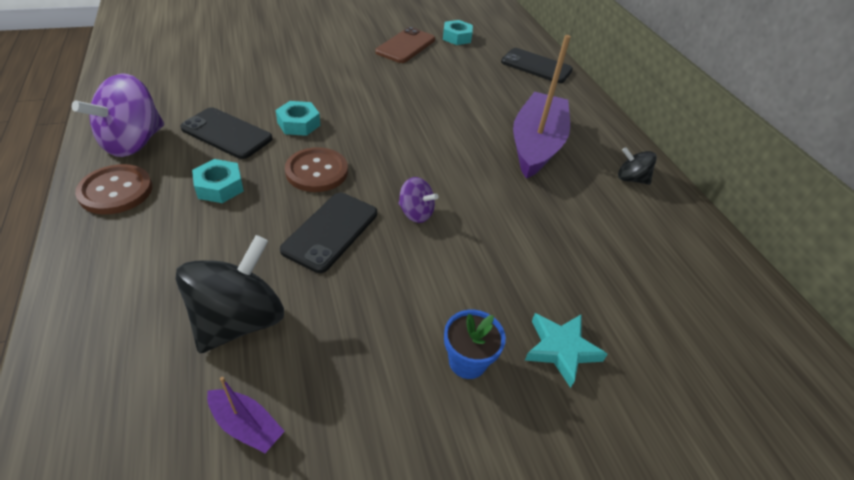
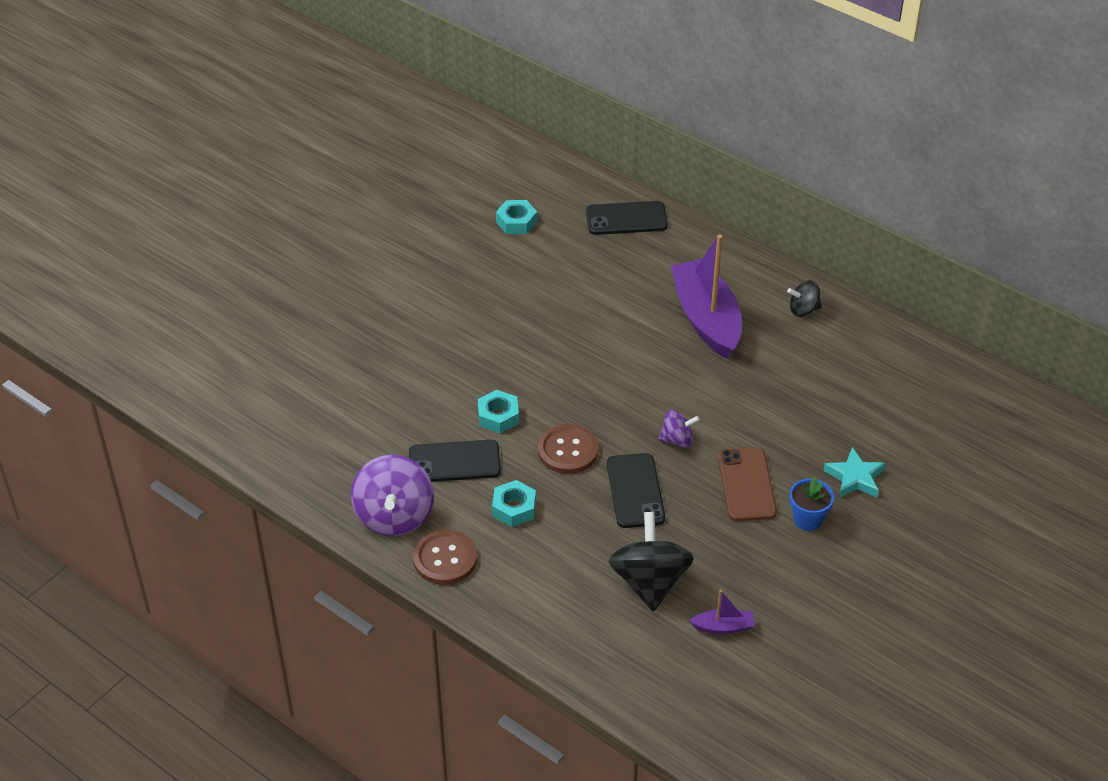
camera: 30 degrees left, 0 degrees up
(406, 46) = (482, 265): brown phone -> brown phone (746, 485)

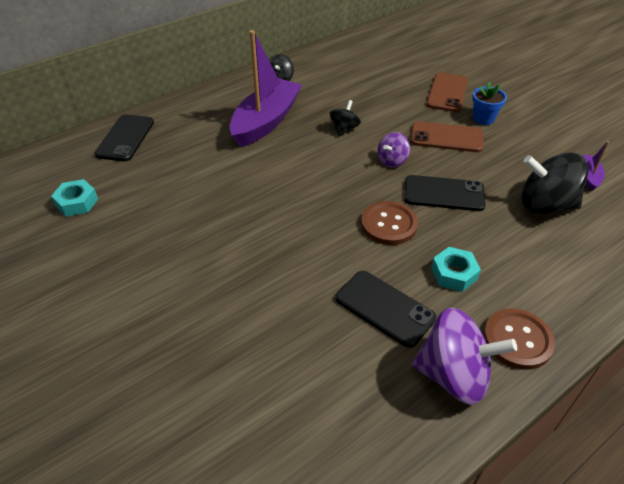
camera: 75 degrees left, 0 degrees up
(454, 462) = (384, 308): black phone -> black phone turned 60 degrees counterclockwise
(498, 416) = (331, 263): turquoise nut -> none
(677, 440) = (392, 161): purple spinning top -> purple spinning top turned 150 degrees counterclockwise
(706, 318) = (266, 121): purple boat -> purple boat turned 120 degrees clockwise
(722, 389) = (344, 129): none -> black spinning top
(855, 477) = (447, 93): turquoise star -> brown phone

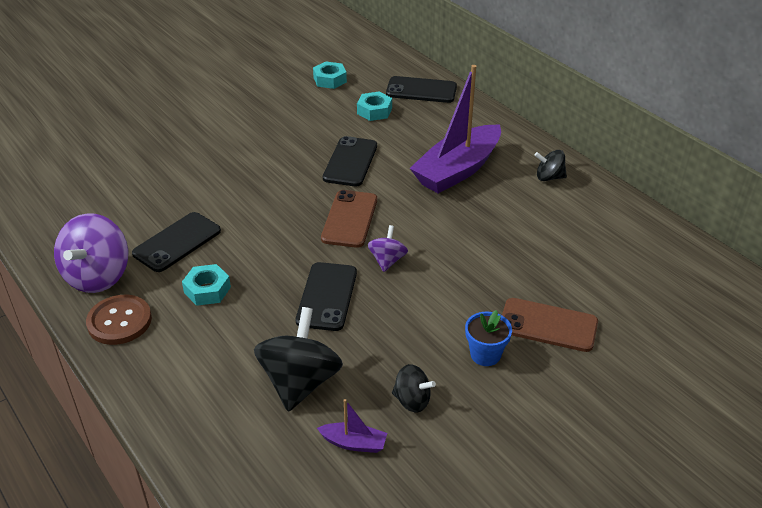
camera: 90 degrees right, 5 degrees down
(155, 168) = (374, 111): none -> turquoise nut
(246, 184) = (350, 162): none -> black phone
(266, 121) = (457, 170): purple boat -> purple boat turned 105 degrees clockwise
(344, 129) = (448, 226): black spinning top -> black spinning top (412, 400)
(389, 224) = (282, 251): brown button -> none
(392, 161) = (387, 260): purple spinning top -> purple spinning top turned 60 degrees clockwise
(446, 137) = (436, 311): brown phone -> brown phone (349, 219)

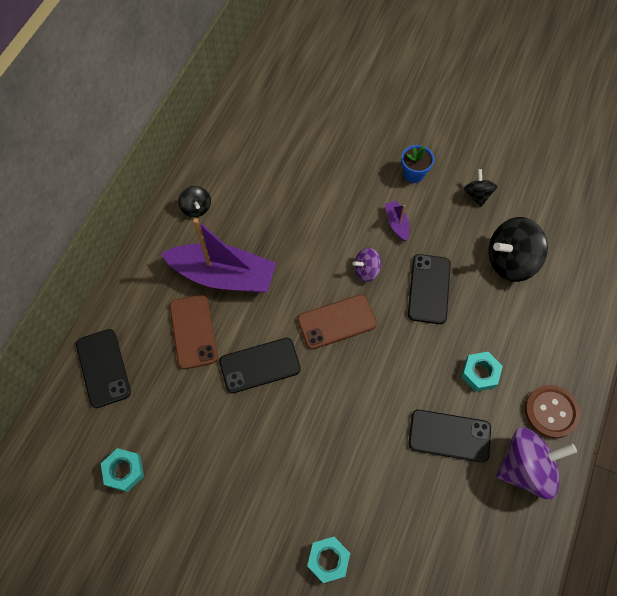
camera: 120 degrees left, 25 degrees up
(327, 296) = (429, 289): black phone -> black phone turned 60 degrees counterclockwise
(354, 443) = (528, 208): purple boat -> purple boat (396, 223)
(374, 111) = (164, 391): turquoise nut -> turquoise nut (328, 560)
(548, 325) = (364, 151): brown phone -> brown phone (193, 331)

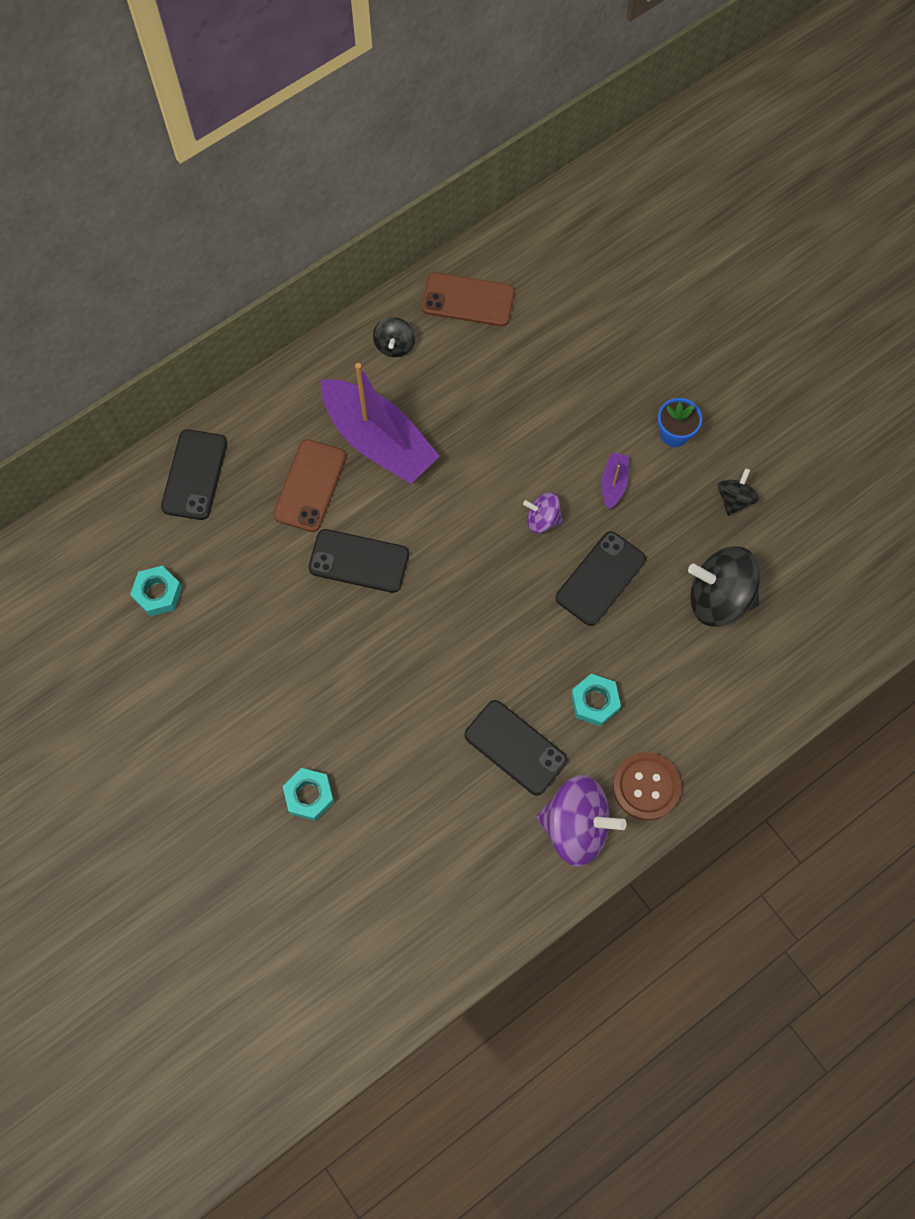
camera: 30 degrees right, 5 degrees up
(337, 322) = (471, 559): brown phone -> brown phone (468, 300)

